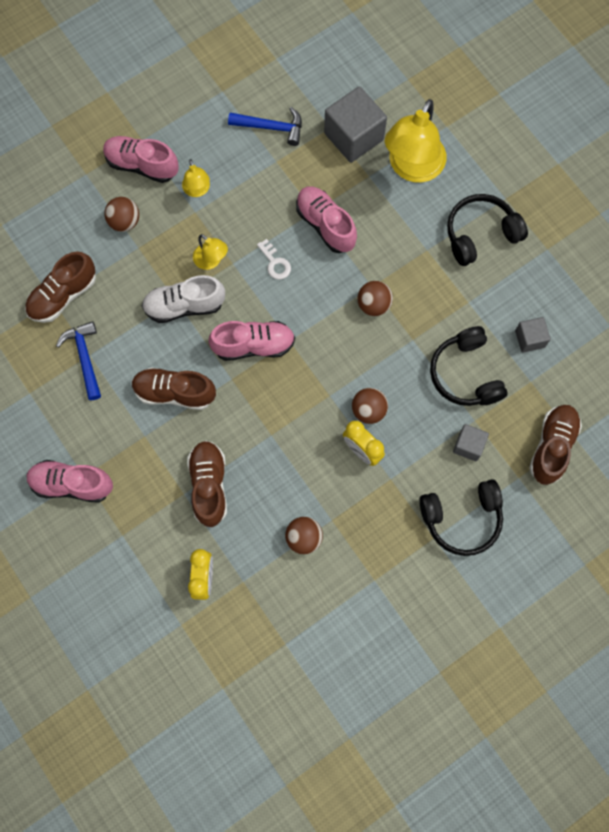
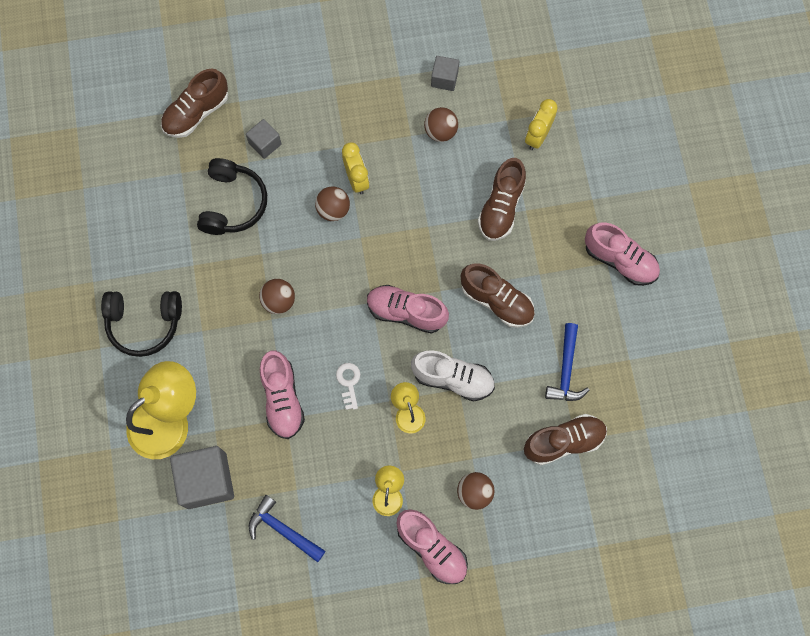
camera: 155 degrees left, 0 degrees up
(462, 518) = (303, 90): black headphones -> none
(529, 339) = (159, 208): grey cube -> grey cube (444, 79)

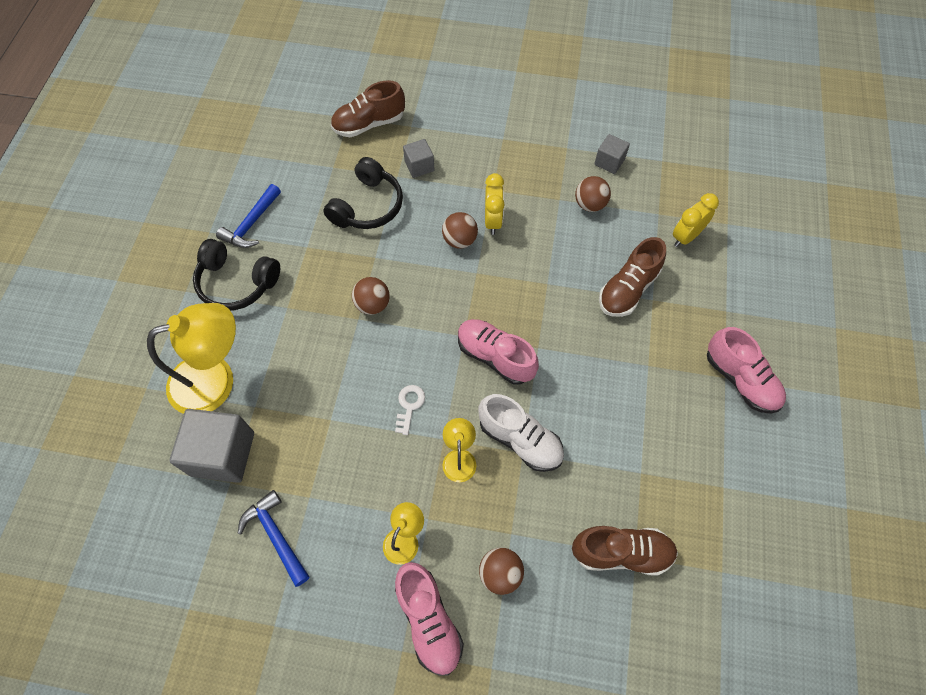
camera: 20 degrees right, 10 degrees down
(282, 399) = (335, 399): pink shoe -> none
(497, 301) = (594, 377): brown shoe -> none
(566, 370) = (647, 473): blue hammer -> blue hammer (252, 224)

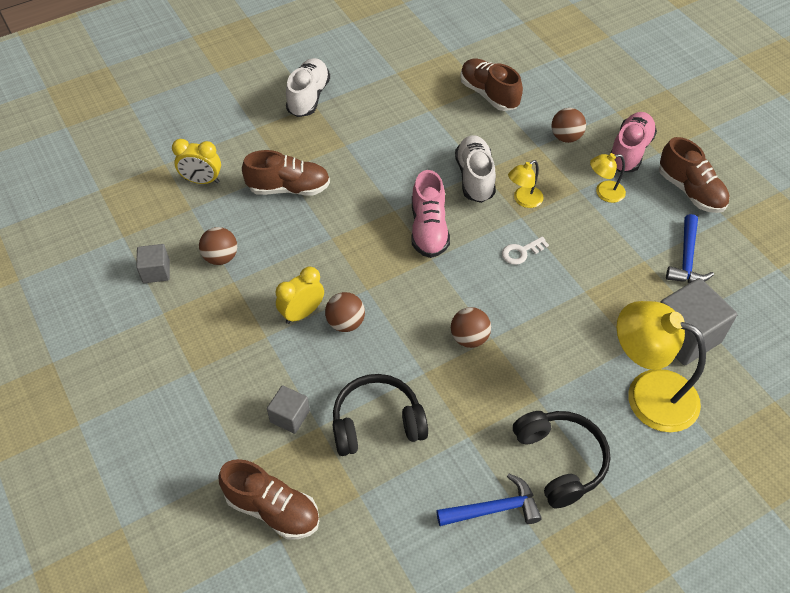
camera: 130 degrees left, 10 degrees down
(332, 627) = (690, 191): none -> brown shoe
(740, 379) = (308, 97): pink shoe -> white shoe

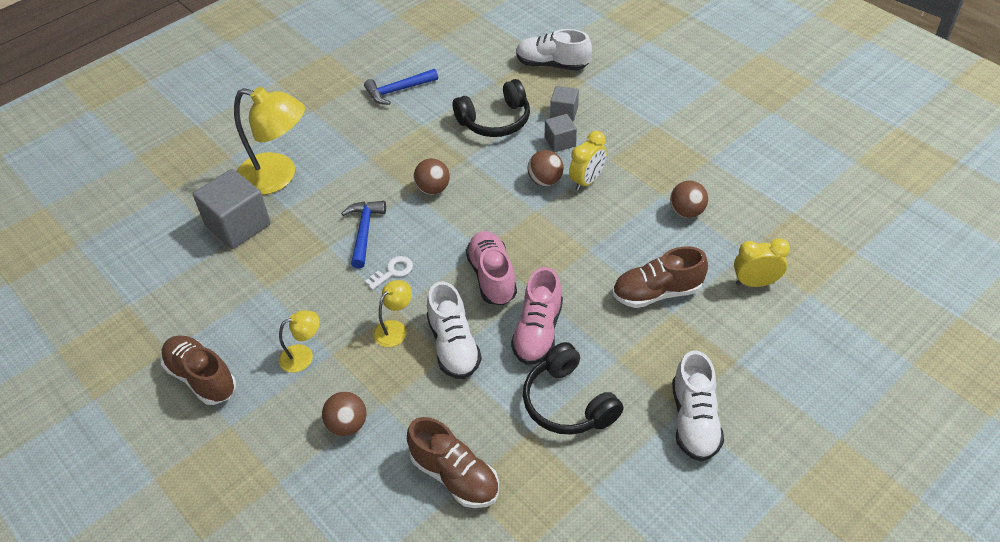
camera: 170 degrees right, 5 degrees down
(156, 271) = (738, 189): grey cube -> grey cube (560, 142)
(273, 509) = (552, 65): brown shoe -> white shoe
(560, 461) = (351, 123): black headphones -> black headphones (568, 402)
(629, 151) = (267, 419): pink shoe -> pink shoe (538, 332)
(686, 258) = (222, 297): blue hammer -> blue hammer (364, 232)

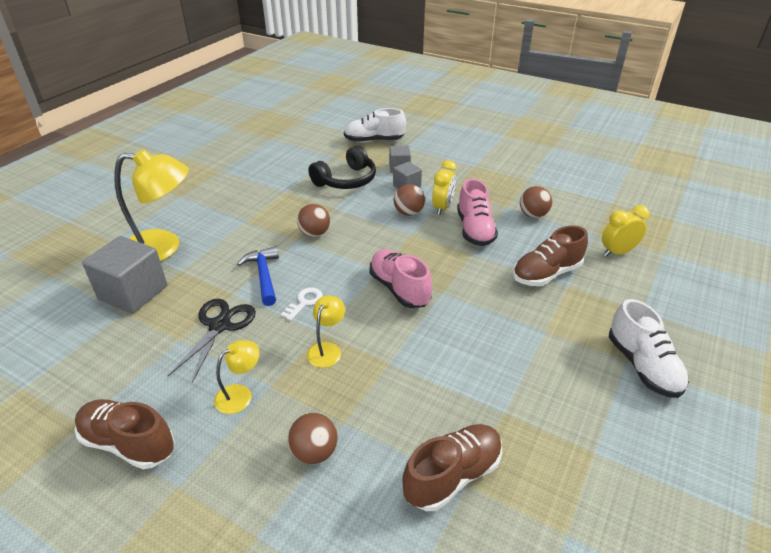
camera: 20 degrees left, 10 degrees down
(306, 280) = (219, 326): none -> black scissors
(398, 90) = (254, 172): blue hammer -> none
(453, 346) = (391, 352): white shoe -> none
(455, 476) = (452, 475): brown shoe -> brown shoe turned 60 degrees counterclockwise
(538, 332) = (464, 324): pink shoe -> pink shoe (474, 230)
(568, 402) = (524, 377): black headphones -> none

